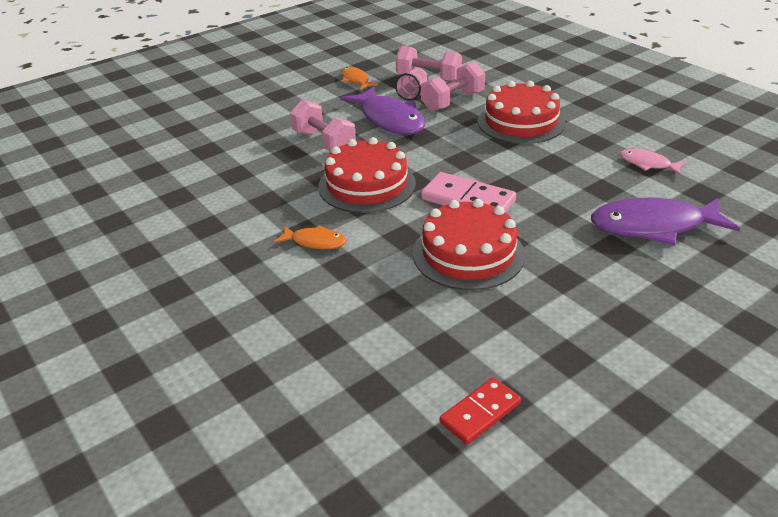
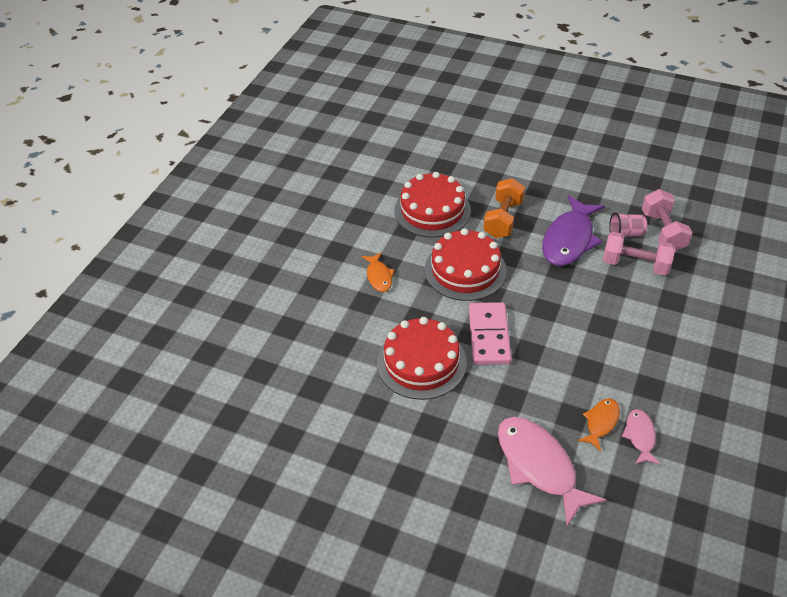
camera: 60 degrees right, 10 degrees up
(324, 142) = (503, 219): pink dumbbell -> orange dumbbell
(356, 80) = (616, 189): orange fish -> orange fish (601, 422)
(480, 413) = (270, 429): red domino -> none
(521, 122) = (639, 323): red cake -> red cake (432, 210)
(653, 226) = (539, 466): purple fish -> pink fish

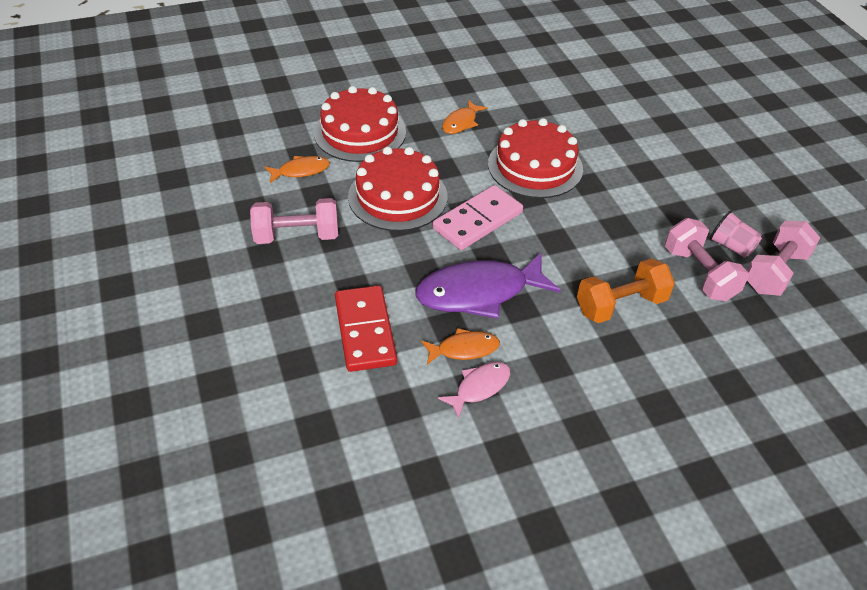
camera: 45 degrees right, 0 degrees up
(334, 401) = (301, 171): none -> orange fish
(406, 448) = (297, 236): none -> pink dumbbell
(432, 210) = (577, 111): red cake -> red cake (360, 132)
(503, 219) = (629, 157): orange dumbbell -> orange dumbbell (621, 305)
(539, 466) = (365, 331): pink fish -> red domino
(569, 240) = (666, 211): purple fish -> purple fish (479, 293)

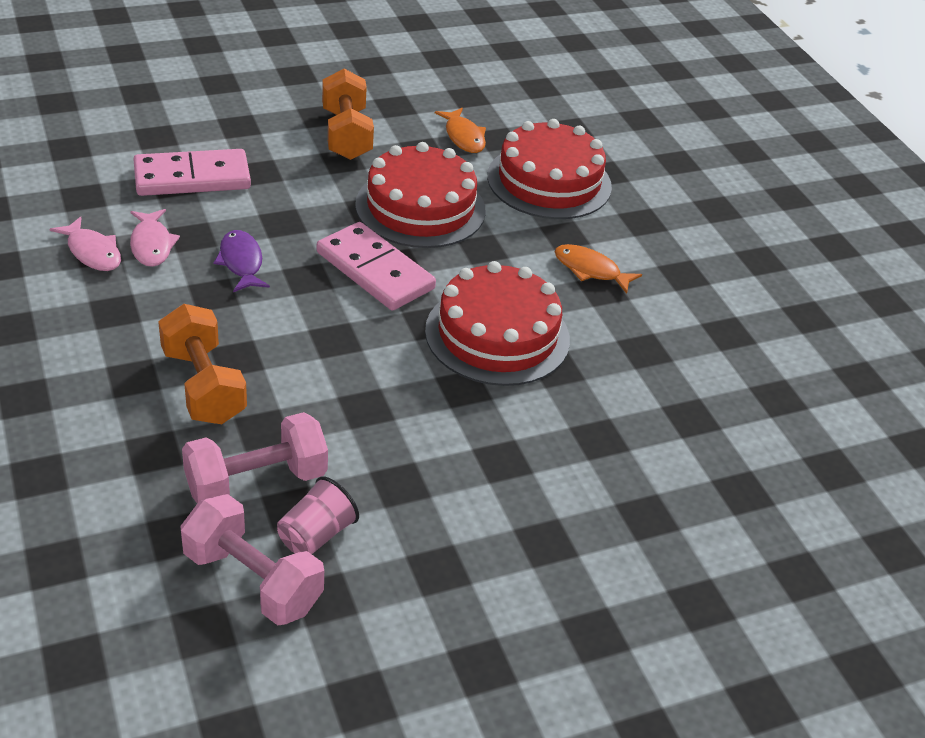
camera: 85 degrees right, 5 degrees down
(297, 236) = (346, 135): pink dumbbell -> orange dumbbell
(365, 331) = (192, 178): red domino -> pink domino
(464, 349) = (152, 245): orange fish -> pink fish
(479, 293) = (241, 262): purple fish -> purple fish, size x0.51

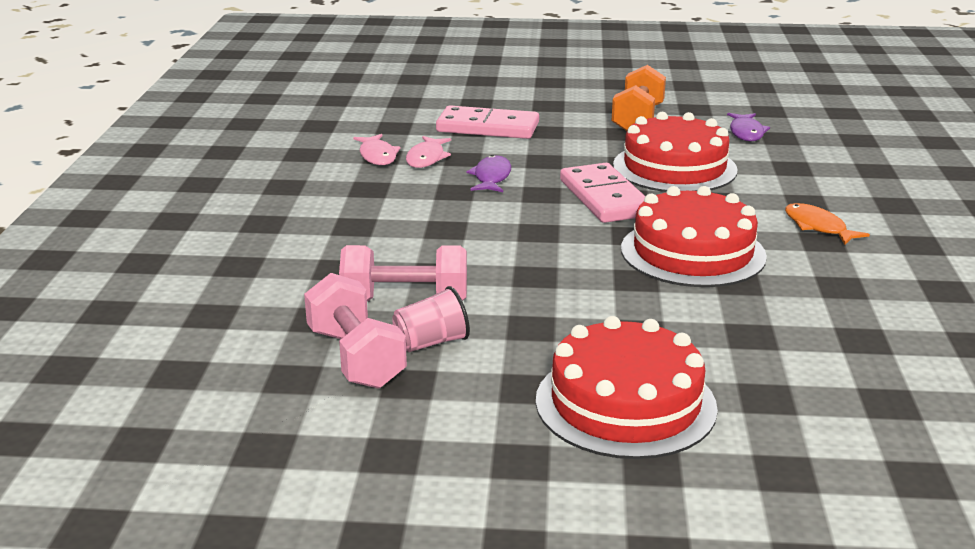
camera: 30 degrees right, 15 degrees down
(203, 386) = (405, 240): orange dumbbell -> none
(464, 137) = (746, 133): orange fish -> purple fish
(549, 181) = (813, 168): red cake -> red cake (625, 403)

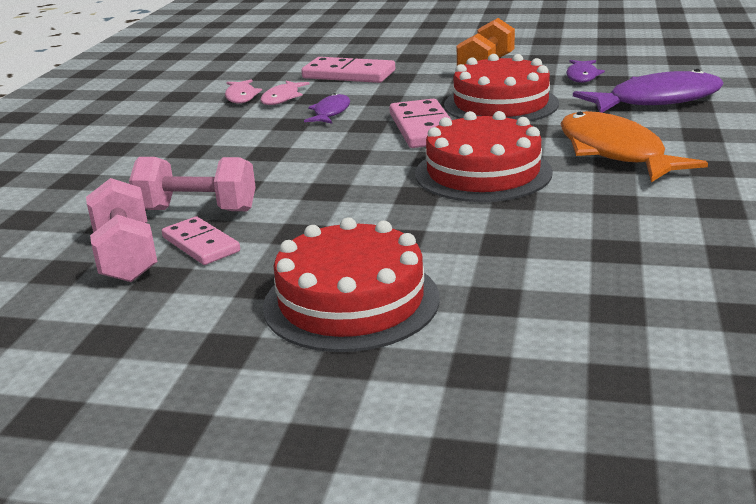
camera: 10 degrees right, 0 degrees up
(431, 342) = (200, 244): pink cup -> pink domino
(817, 227) = (614, 152): orange fish -> orange fish, size x1.95
(836, 164) = (657, 100): none -> purple fish

